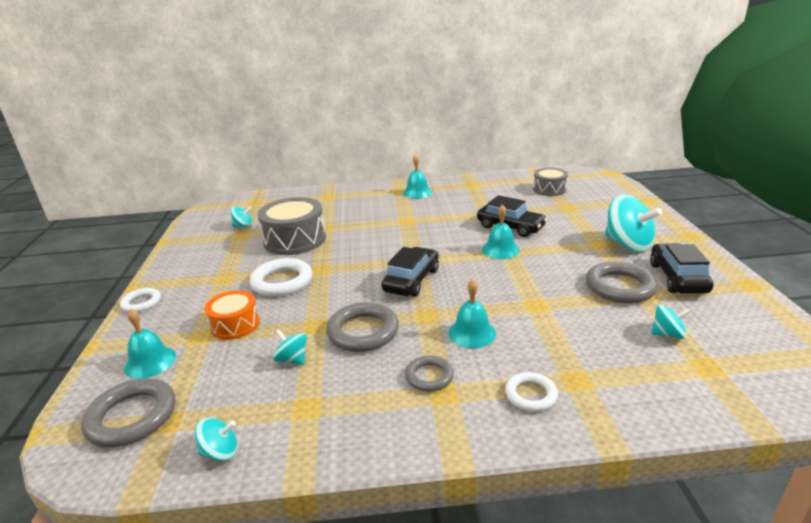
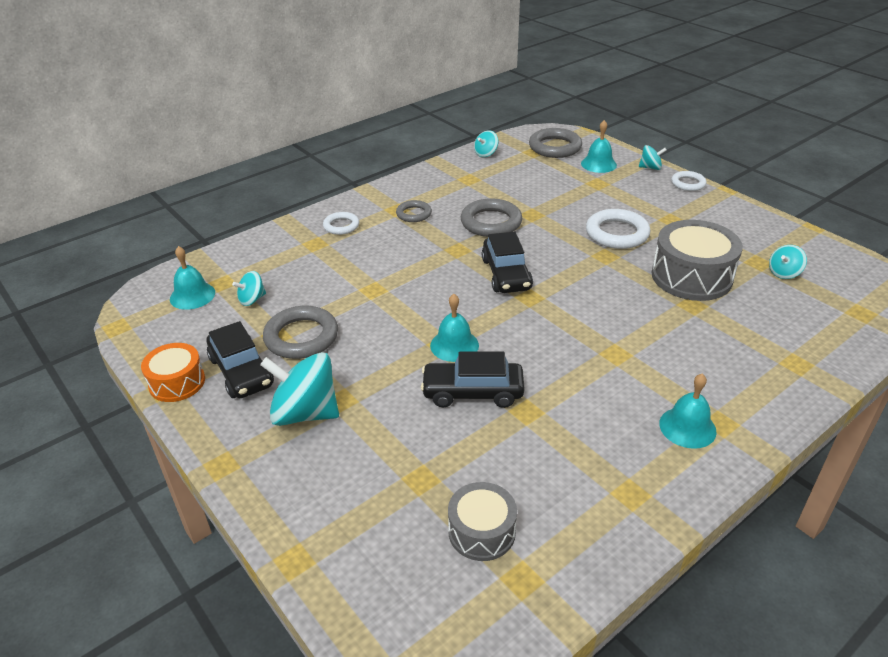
camera: 145 degrees right, 10 degrees up
(235, 324) = (589, 196): orange drum -> orange drum (177, 382)
(292, 359) = (513, 193): turquoise spinning top -> turquoise spinning top (650, 168)
(472, 333) = (409, 248): turquoise bell -> turquoise bell (192, 295)

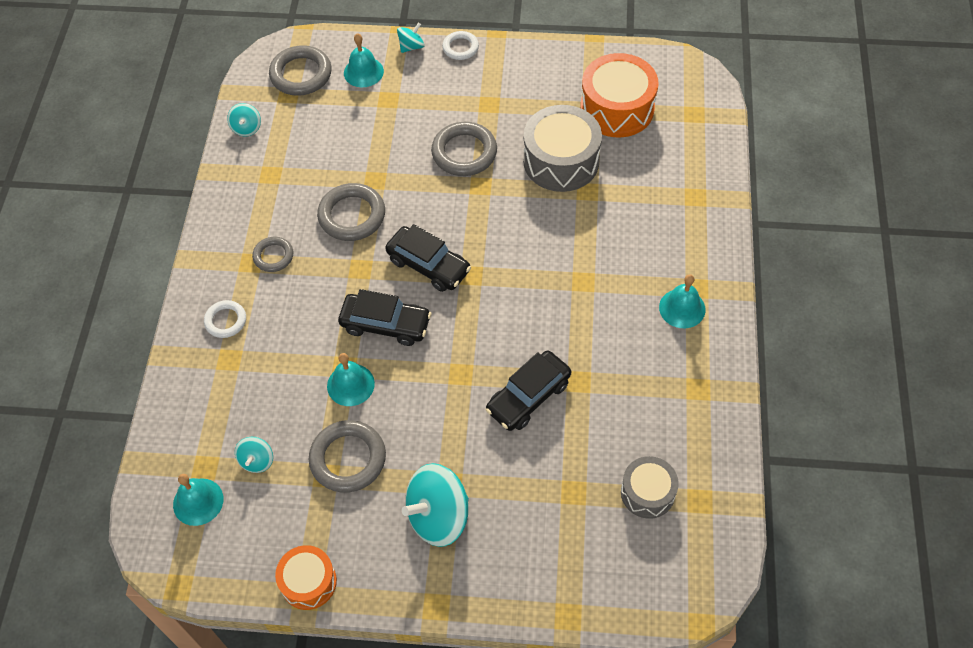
camera: 45 degrees left, 20 degrees up
(241, 371) = (345, 528): black car -> black car (385, 324)
(454, 345) = (469, 367): turquoise bell -> turquoise bell (350, 384)
(617, 233) = (464, 152): white ring -> grey ring
(784, 273) = (617, 108): turquoise spinning top -> orange drum

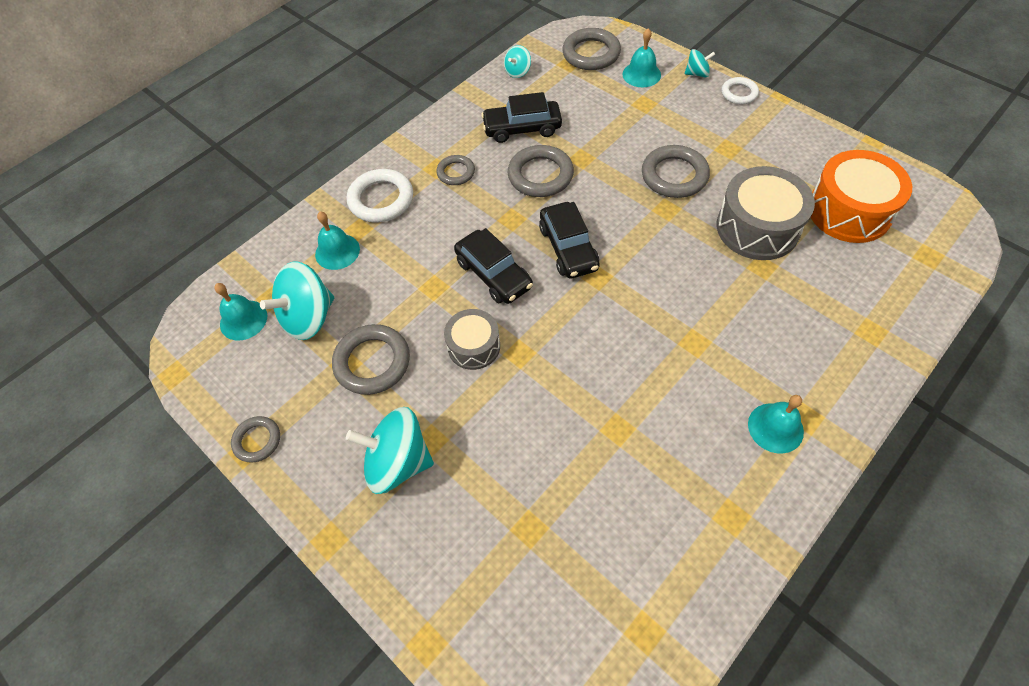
camera: 40 degrees right, 0 degrees up
(226, 321) = (381, 199): white ring -> white ring, size x1.69
(257, 461) = (308, 317): turquoise spinning top -> turquoise spinning top, size x2.00
(308, 582) = (257, 440): orange drum -> grey ring
(350, 384) = (426, 304): turquoise bell -> turquoise bell (337, 251)
(528, 397) = (561, 412): black car -> black car (522, 128)
(647, 493) = (598, 583): grey drum -> grey drum (474, 346)

